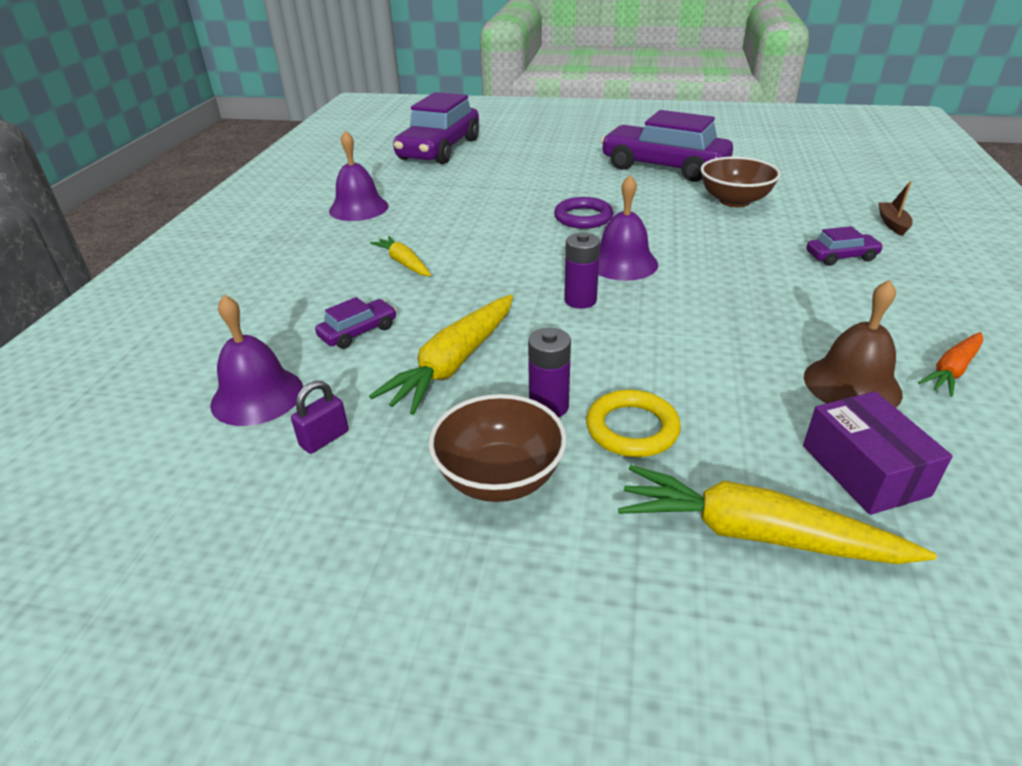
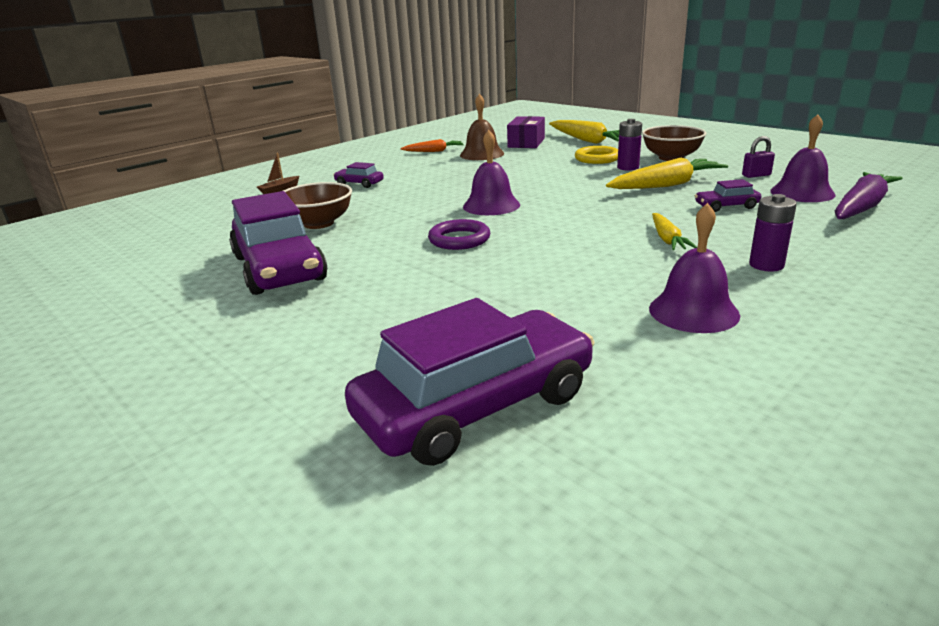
camera: 145 degrees left, 10 degrees down
(188, 376) = (861, 207): none -> purple carrot
(580, 300) = (553, 194): purple battery -> purple battery (766, 265)

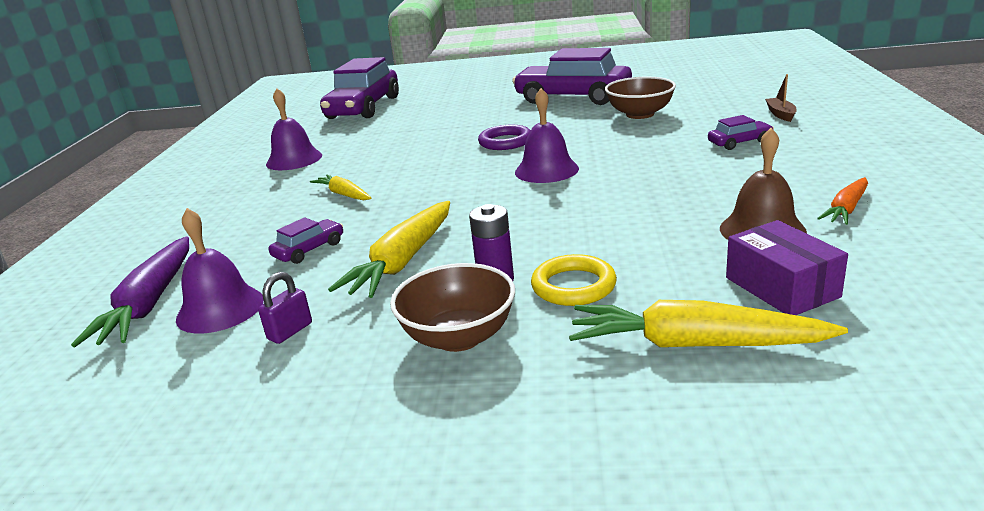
camera: 140 degrees right, 0 degrees up
(766, 265) = (254, 200): purple battery -> none

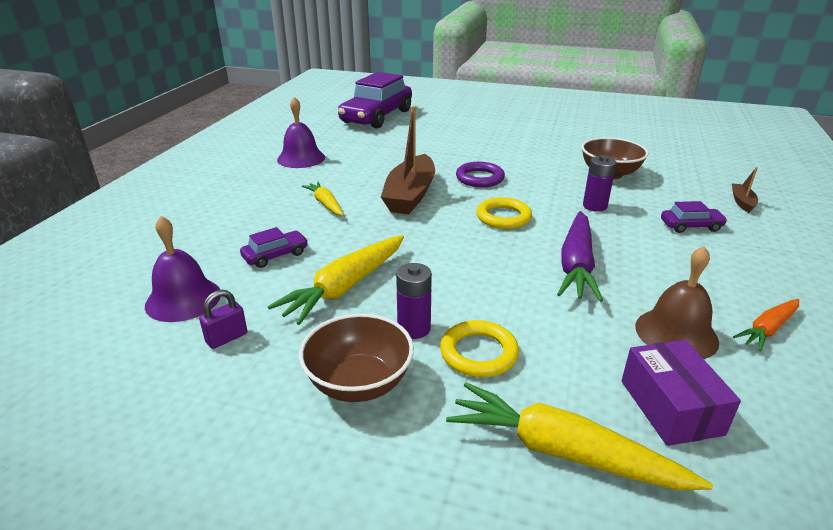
camera: 10 degrees right, 5 degrees up
(150, 303) = (134, 279): purple carrot -> purple carrot (576, 265)
(436, 170) = (410, 195): none -> brown boat
(546, 170) = (503, 217): purple bell -> yellow ring
(573, 97) = (556, 142): purple car -> none
(637, 144) = (594, 206): none -> purple battery

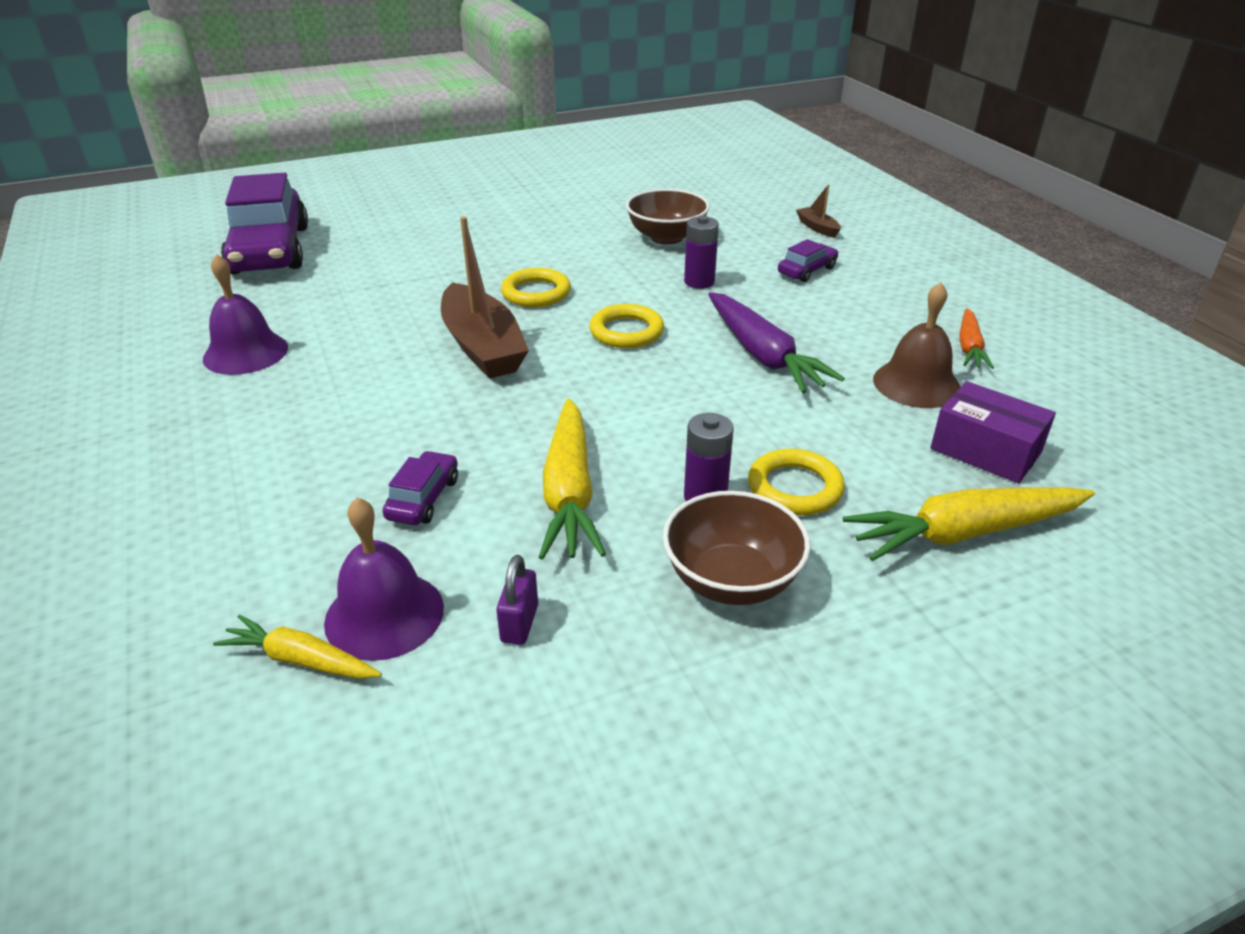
camera: 40 degrees left, 5 degrees up
(325, 204) = (386, 403): yellow carrot -> yellow carrot (301, 660)
(480, 178) = (536, 293): purple ring -> yellow ring

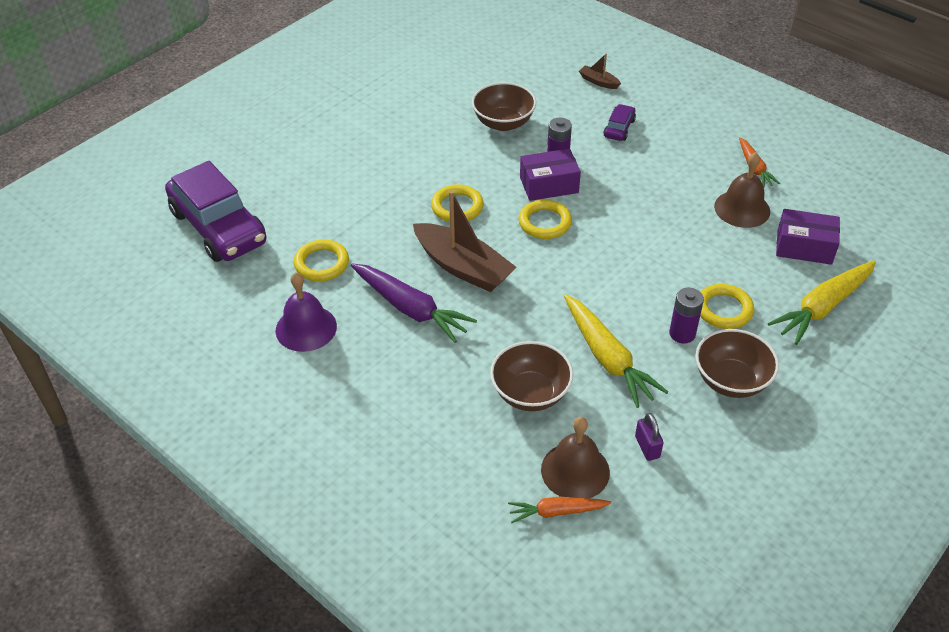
camera: 25 degrees left, 10 degrees up
(301, 660) = (556, 512): yellow carrot -> orange carrot
(332, 303) = (321, 264): none -> yellow ring
(384, 614) = (575, 470): purple bell -> brown bell
(423, 498) = (530, 393): purple car -> brown bowl
(667, 299) = (549, 185): none -> purple box
(763, 355) = (641, 215): purple carrot -> purple carrot (410, 309)

